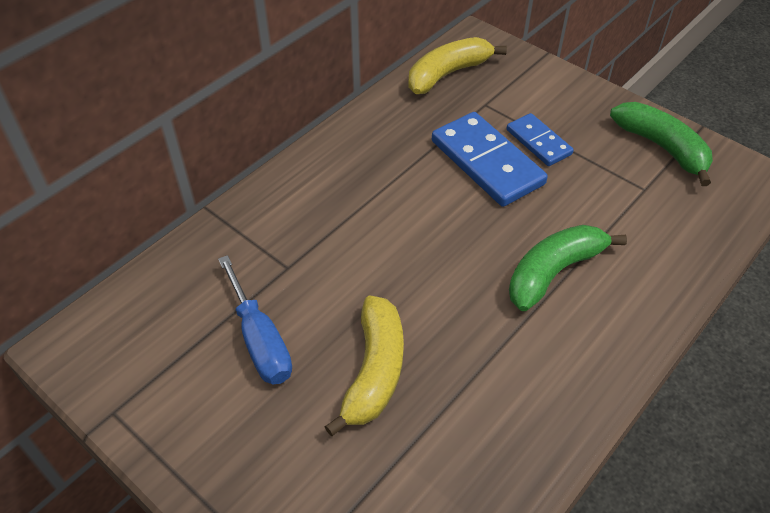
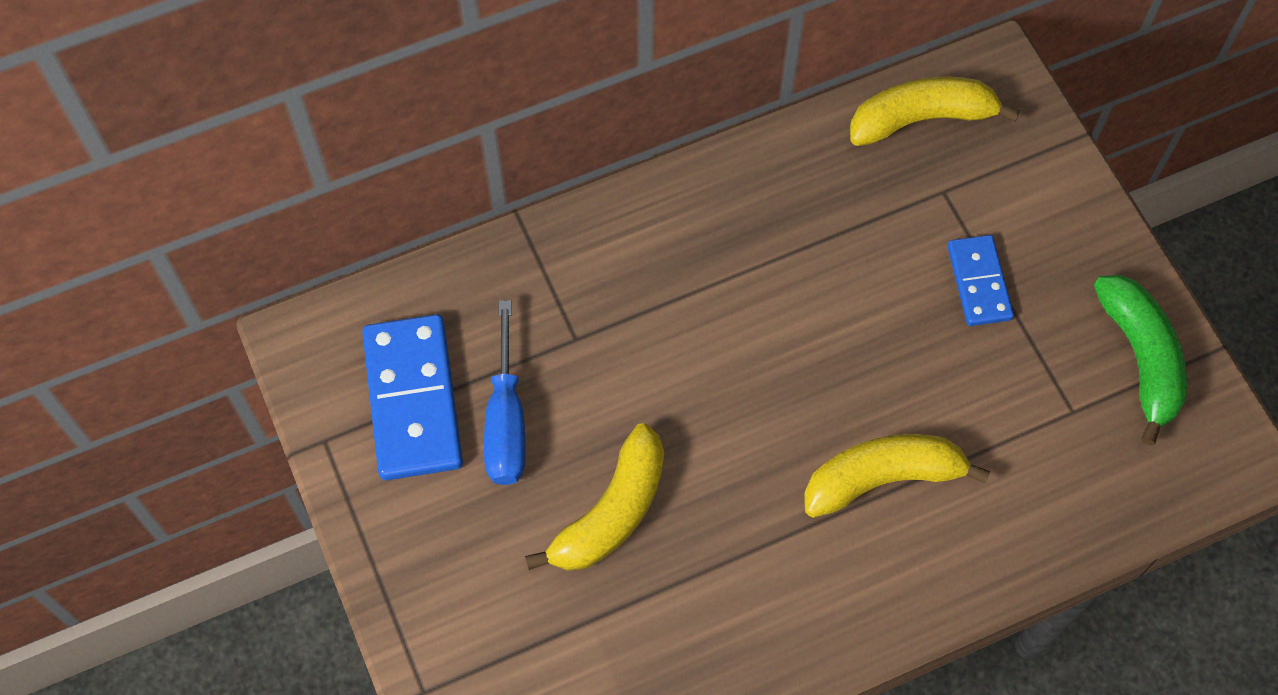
camera: 25 degrees right, 15 degrees up
(486, 162) = (892, 287): blue domino -> blue domino (412, 400)
(554, 272) = (883, 478): green banana -> yellow banana

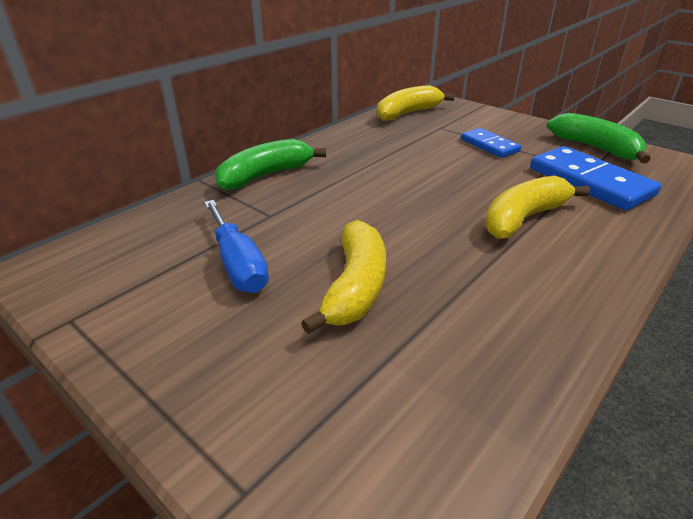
camera: 25 degrees left, 30 degrees down
(412, 400) = (151, 274): blue domino -> blue domino (589, 182)
(607, 237) = (266, 175): none -> green banana

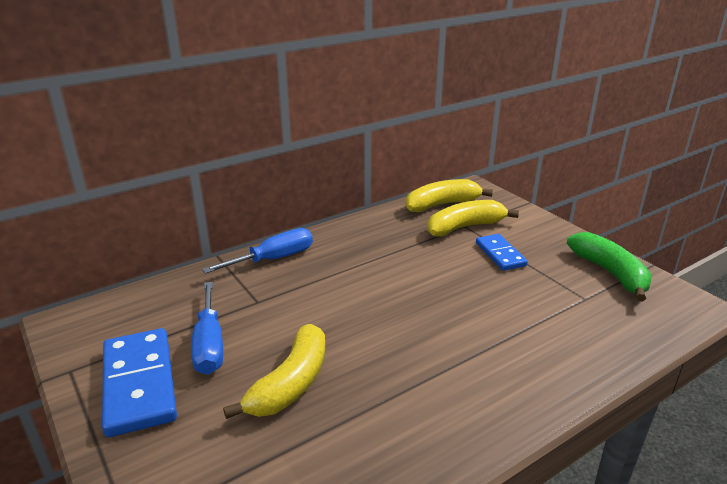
camera: 15 degrees right, 5 degrees down
(266, 175) = (274, 259): green banana -> blue screwdriver
(524, 218) = (480, 342): yellow banana -> yellow banana (465, 227)
(589, 182) = (574, 312): blue domino -> blue domino (139, 384)

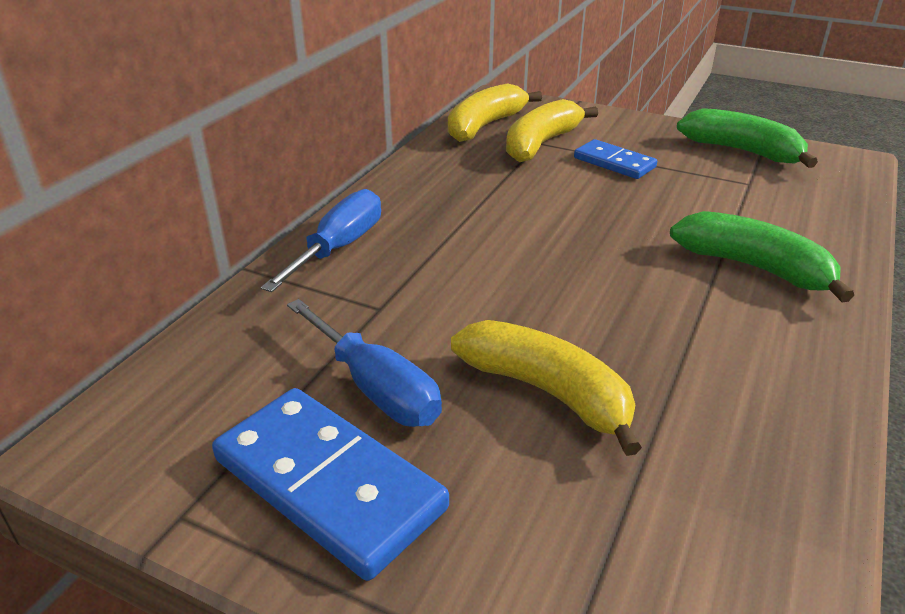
camera: 30 degrees left, 5 degrees up
(290, 384) = (548, 392): yellow banana -> yellow banana turned 45 degrees counterclockwise
(511, 359) = (754, 268): none -> green banana

